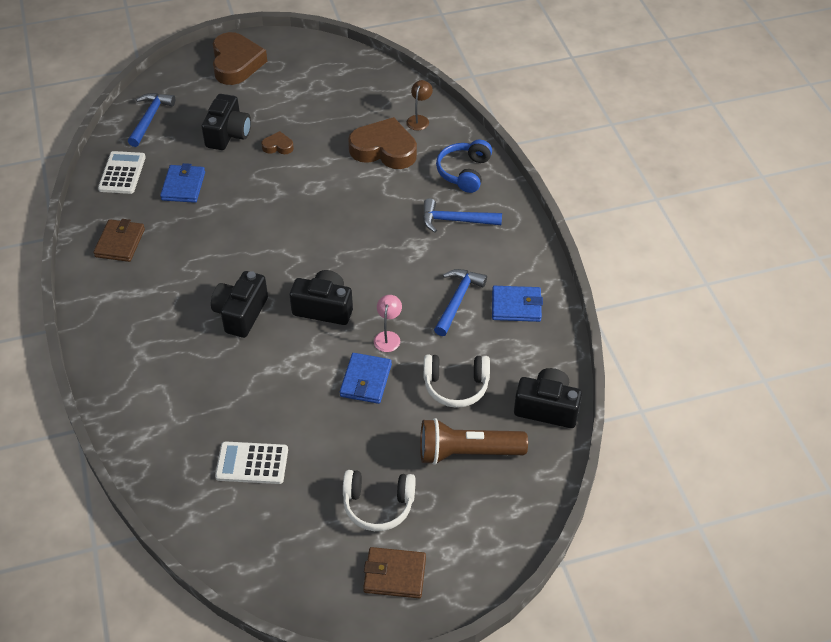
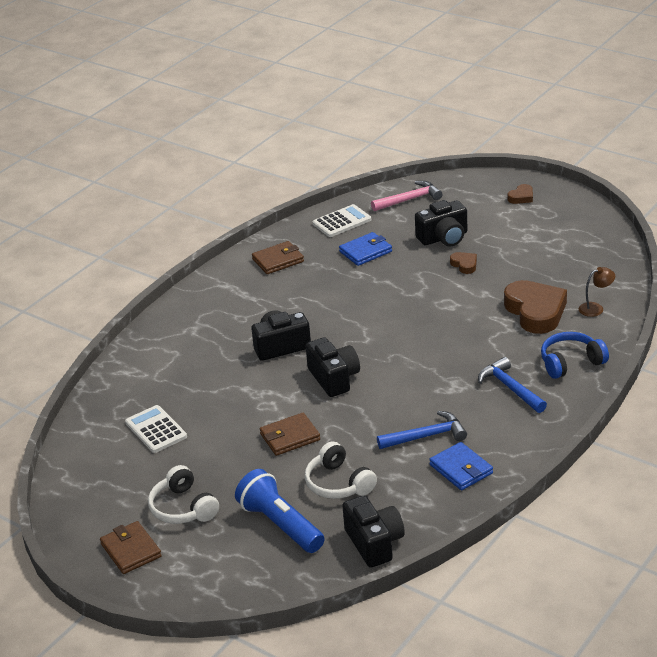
camera: 55 degrees right, 15 degrees down
(150, 119) = (409, 200): blue hammer -> pink hammer
(236, 63) = (521, 197): brown heart -> brown heart, size x0.46
(366, 380) = (290, 437): blue wallet -> brown wallet
(388, 337) = (345, 423): pink lamp -> none
(467, 452) = (280, 524): brown flashlight -> blue flashlight

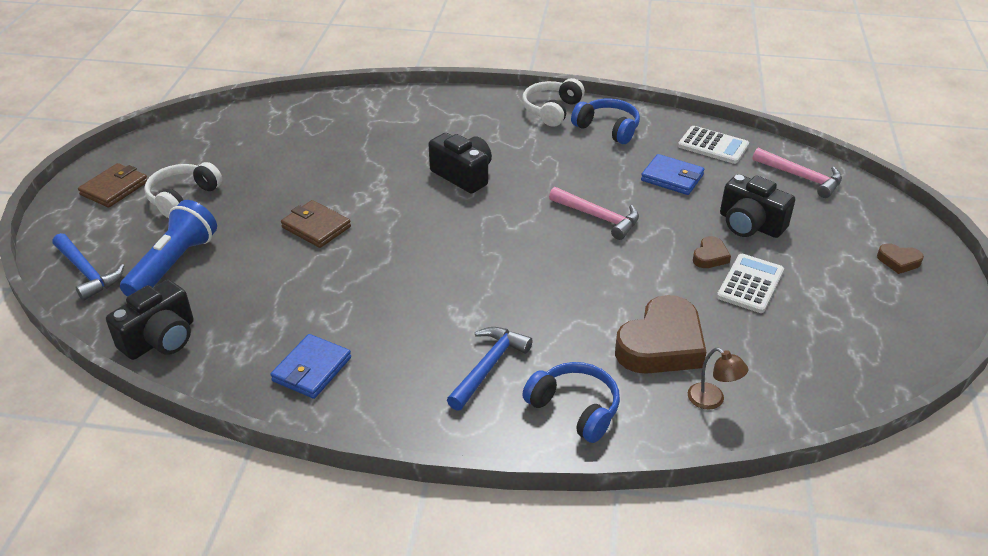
camera: 60 degrees right, 5 degrees up
(156, 430) = (292, 146): white calculator -> white calculator (750, 284)
(278, 260) = (607, 129): brown wallet -> blue headphones
(334, 378) = (429, 226): black camera -> none
(338, 483) = (252, 283): white headphones -> white headphones (552, 110)
(386, 297) = (598, 217): none -> pink hammer
(426, 436) = (361, 323): blue hammer -> blue hammer (87, 272)

